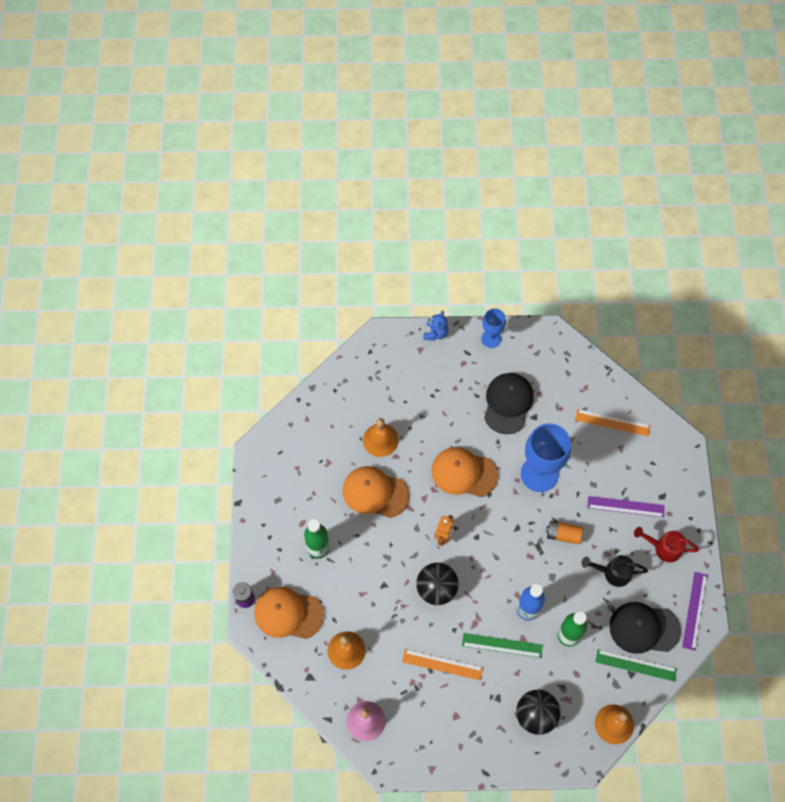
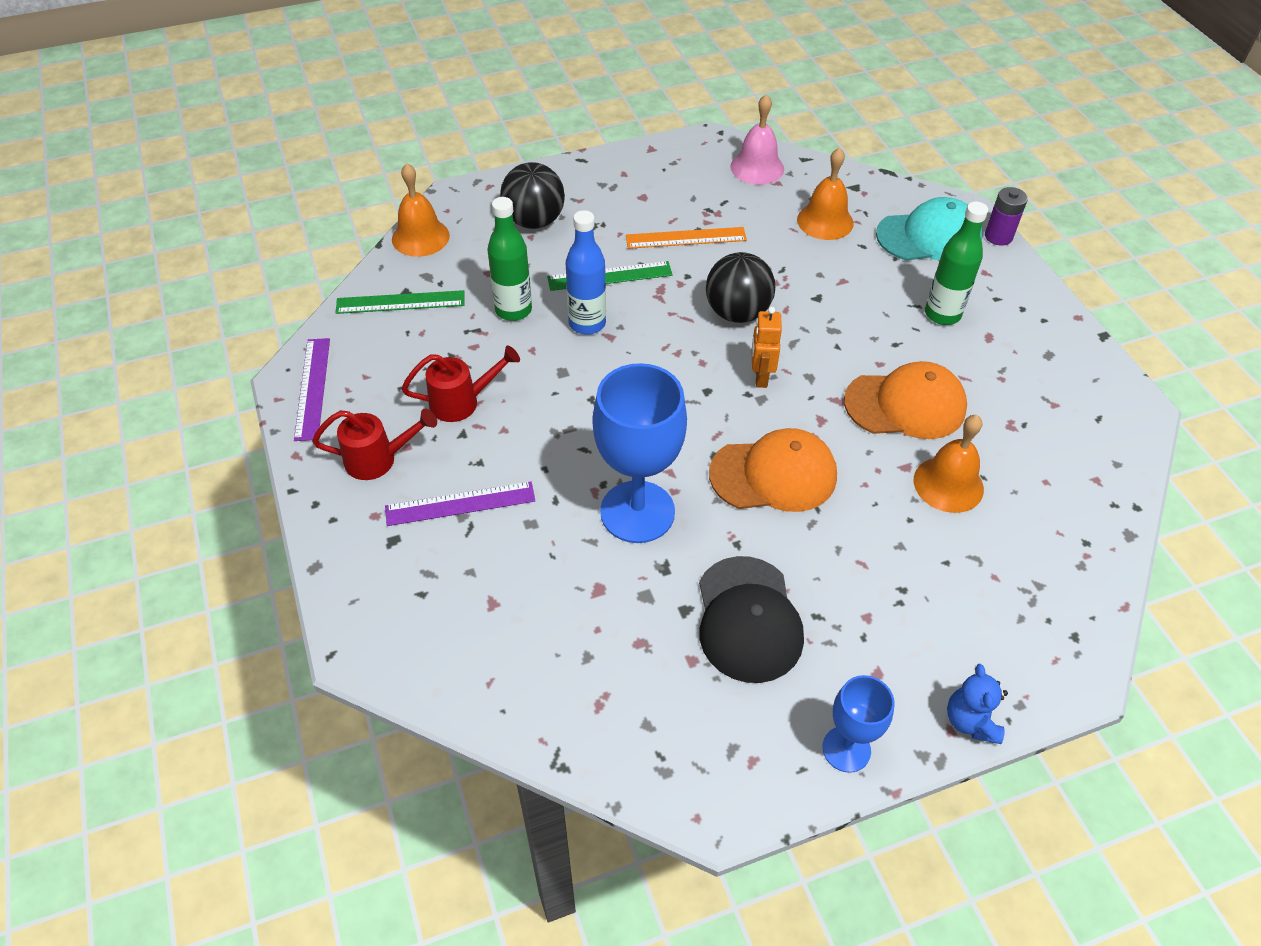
camera: 160 degrees right, 15 degrees down
(288, 613) = (929, 236): orange cap -> turquoise cap
(563, 535) = (562, 431): orange battery -> none
(612, 422) = (521, 647): orange ruler -> none
(612, 573) = (462, 402): black watering can -> red watering can
(644, 628) = (395, 346): black cap -> none

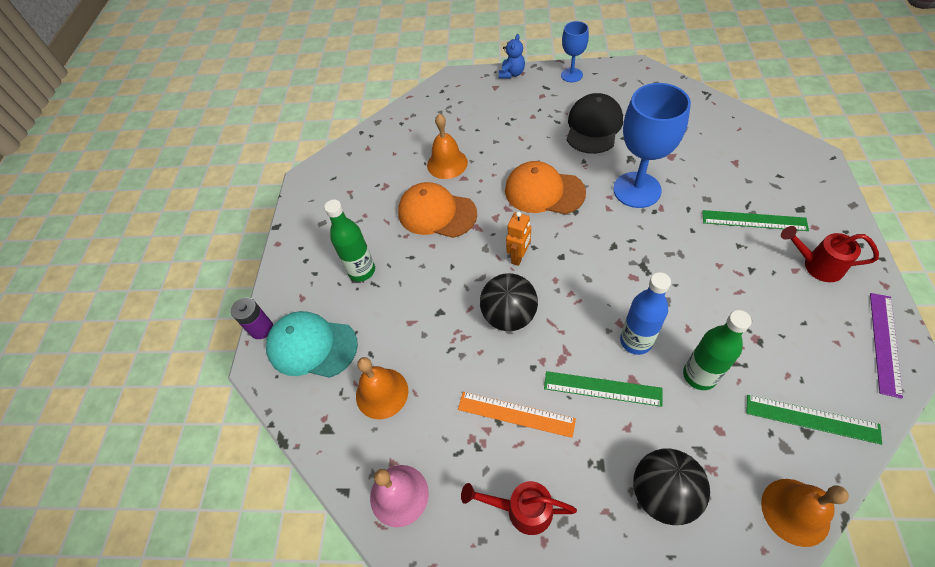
camera: 150 degrees left, 5 degrees up
(460, 504) = (754, 220): purple ruler -> green ruler
(462, 402) = (751, 295): red watering can -> red watering can (522, 509)

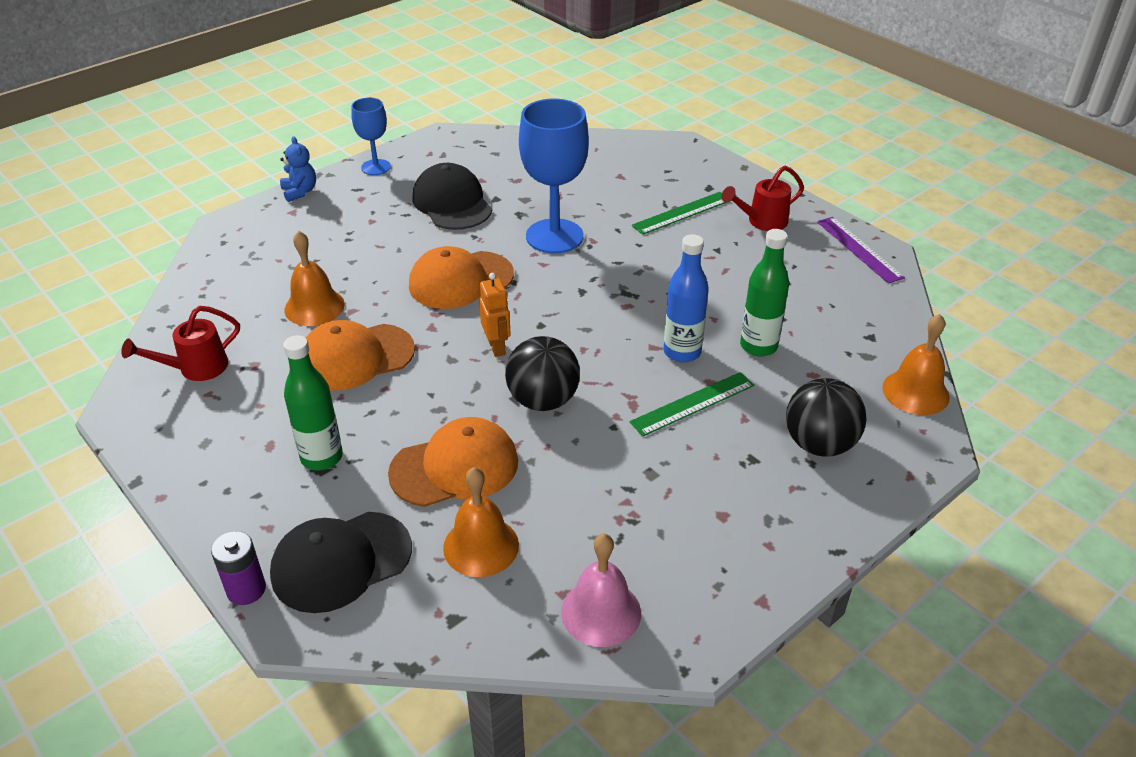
camera: 50 degrees left, 15 degrees down
(312, 346) = (341, 562): turquoise cap -> black cap
(417, 328) = (455, 467): none -> orange cap
(516, 414) = (639, 472): orange ruler -> none
(522, 509) = (726, 536): red watering can -> red watering can (196, 368)
(811, 419) = (864, 326): green ruler -> none

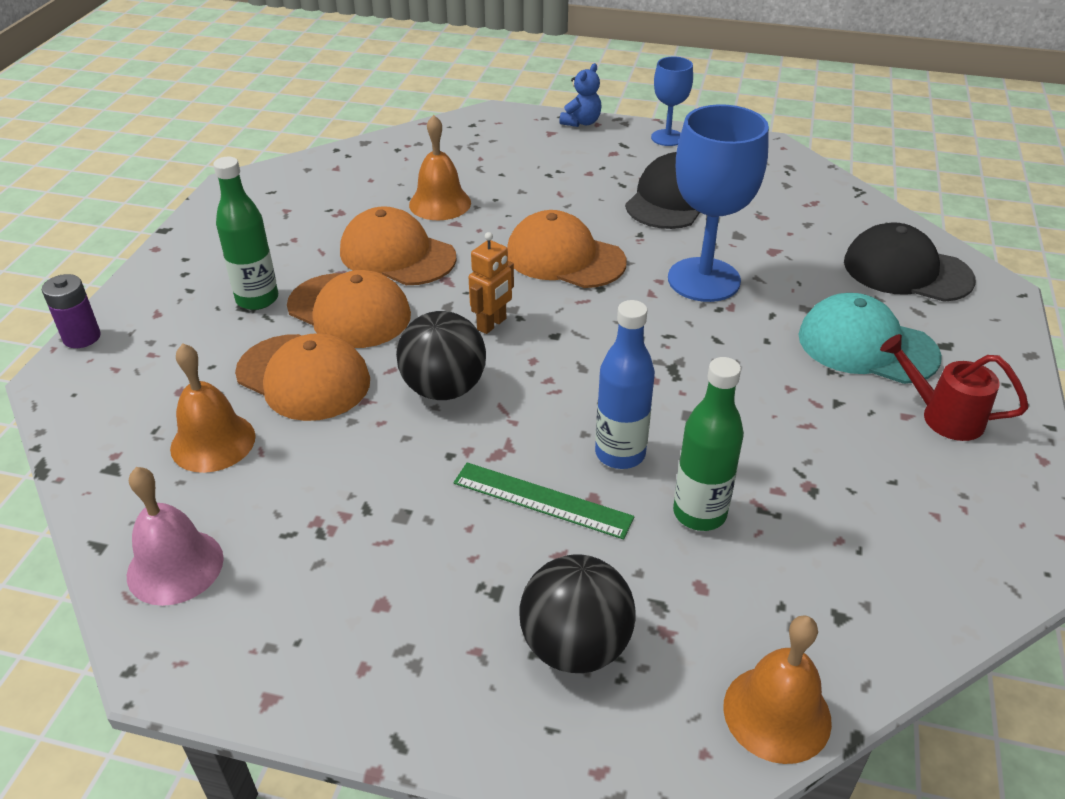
camera: 55 degrees right, 0 degrees up
(196, 368) = (309, 190): red watering can -> none
(341, 562) = (142, 370): black cap -> black cap (907, 271)
(399, 411) = (349, 311): none -> orange cap
(682, 213) = (867, 346): green ruler -> turquoise cap
(859, 249) = (1013, 530): purple ruler -> none

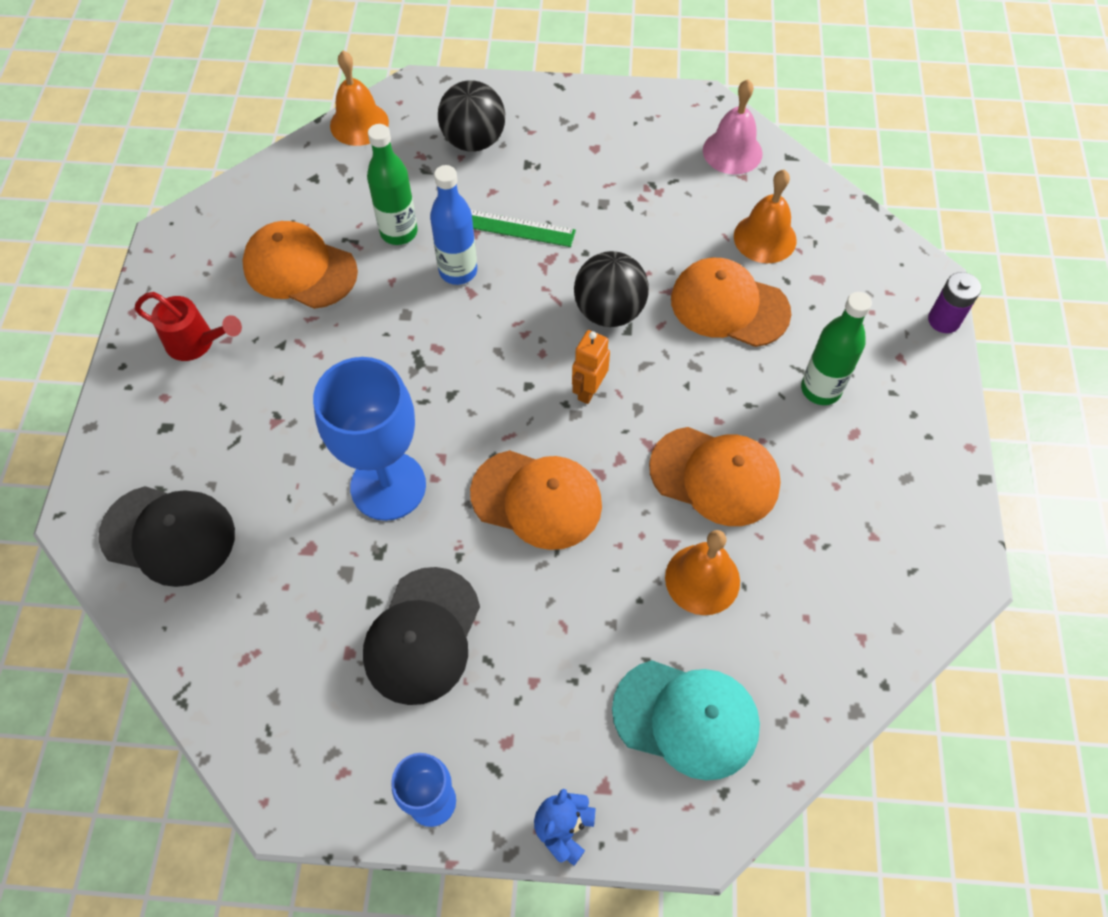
camera: 170 degrees right, 20 degrees up
(349, 311) = (727, 387): orange cap -> orange cap (300, 269)
(867, 346) = (240, 415): turquoise cap -> turquoise cap (686, 718)

